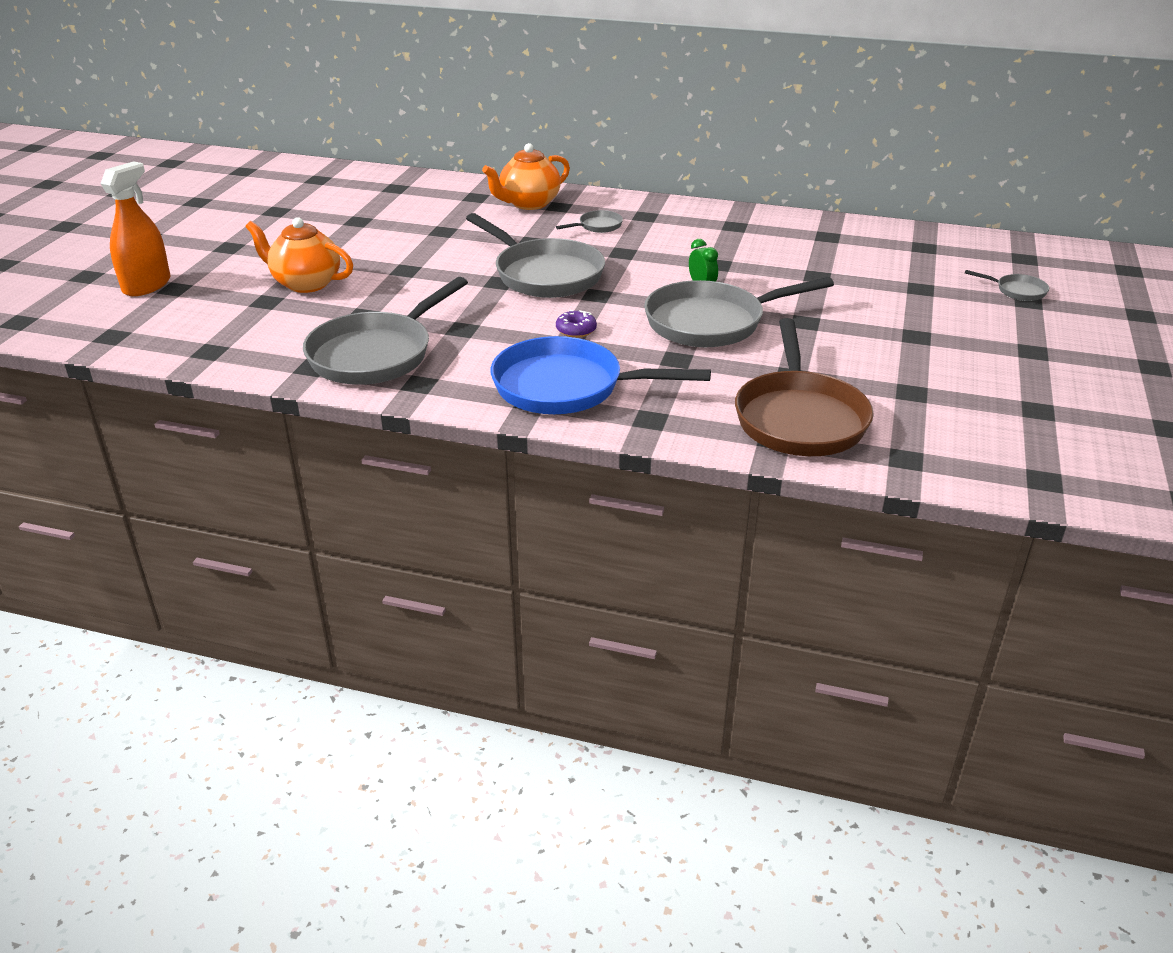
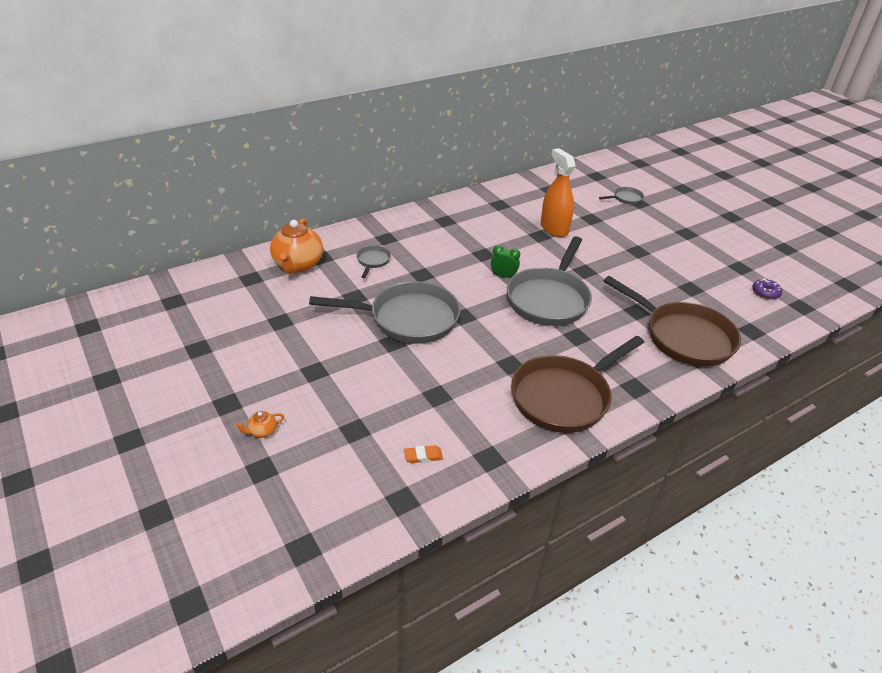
camera: 50 degrees left, 5 degrees up
(146, 285) = (121, 530): orange spray bottle -> orange spray bottle (554, 228)
(305, 283) = (262, 431): orange teapot -> orange teapot, size x0.42
(376, 354) = (423, 456): grey pan -> orange eraser
(566, 387) = (564, 397): blue pan -> brown pan
(576, 330) = (498, 350): purple donut -> purple donut (765, 293)

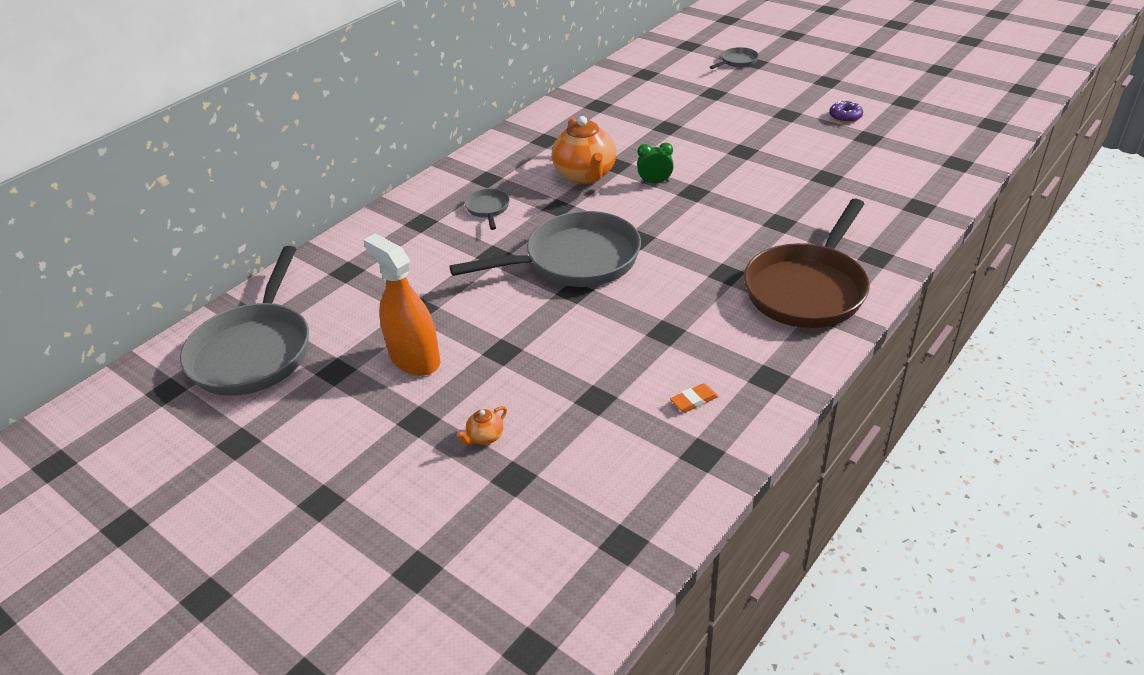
camera: 15 degrees left, 0 degrees up
(298, 265) = (397, 239): orange teapot -> orange teapot (585, 175)
(549, 299) = (723, 192): grey pan -> grey pan (254, 351)
(554, 228) = (678, 115): orange spray bottle -> orange spray bottle (414, 359)
(683, 337) = (892, 190): brown pan -> none
(765, 293) = (947, 121): purple donut -> purple donut (845, 117)

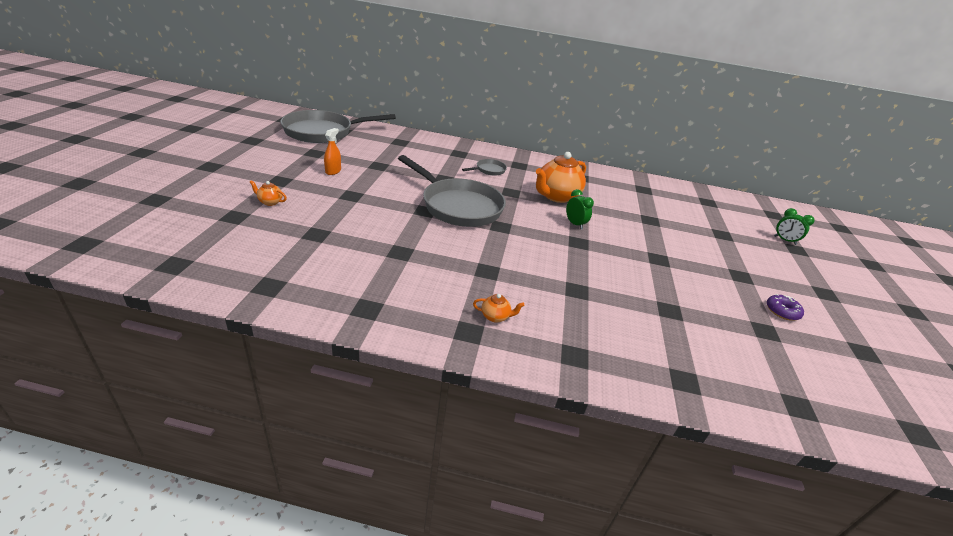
camera: 55 degrees right, 5 degrees down
(414, 359) = (333, 171): orange spray bottle -> orange spray bottle, size x0.51
(694, 400) = (327, 275): orange eraser -> none
(737, 62) = (784, 240): grey pan -> green clock
(807, 289) = (495, 317): brown pan -> orange teapot

